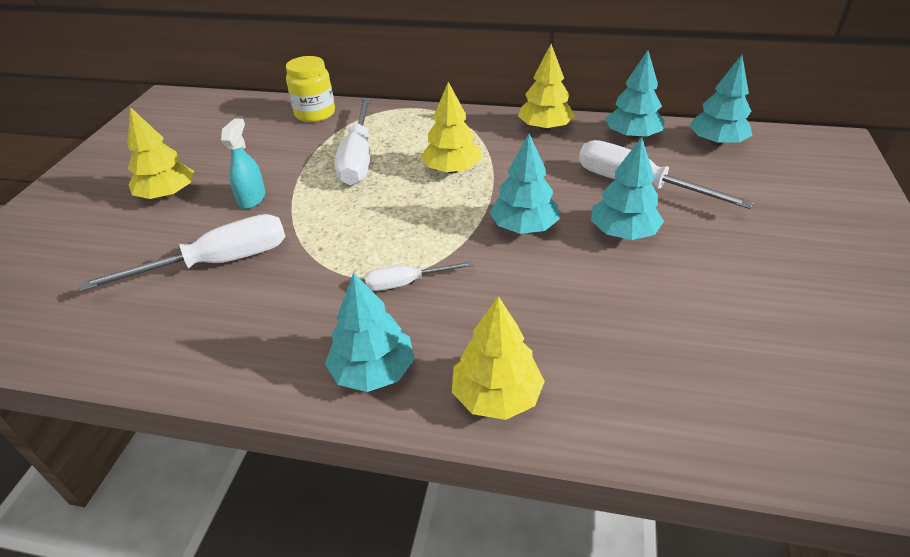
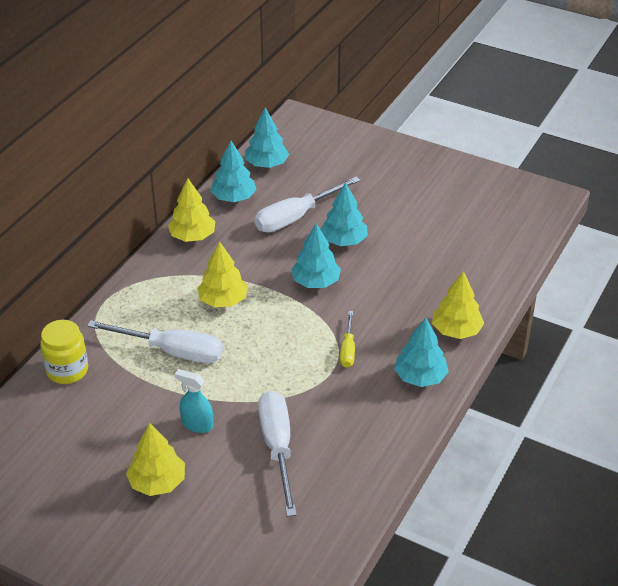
camera: 75 degrees left, 0 degrees up
(406, 283) = (348, 349): white screwdriver -> yellow screwdriver

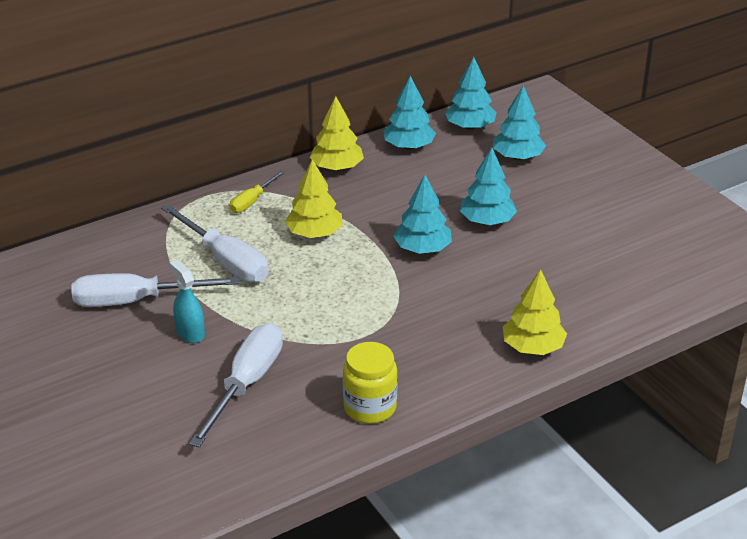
camera: 30 degrees right, 5 degrees down
(67, 370) = (117, 242): yellow jar -> yellow jar (370, 407)
(157, 482) = (108, 368): yellow tree -> none
(296, 217) = (457, 183): white screwdriver -> white screwdriver (136, 301)
(348, 349) = (399, 322): yellow screwdriver -> yellow screwdriver (252, 201)
(420, 377) = (452, 376): turquoise tree -> turquoise tree (517, 157)

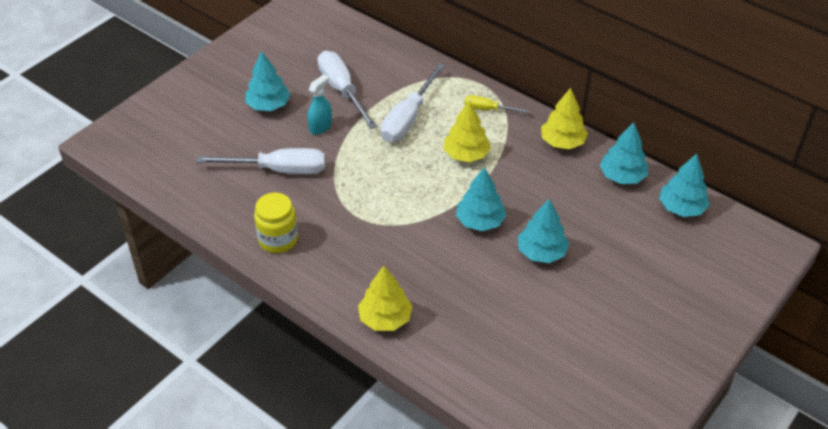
camera: 70 degrees right, 10 degrees up
(517, 157) = (654, 251): turquoise tree -> turquoise tree (268, 105)

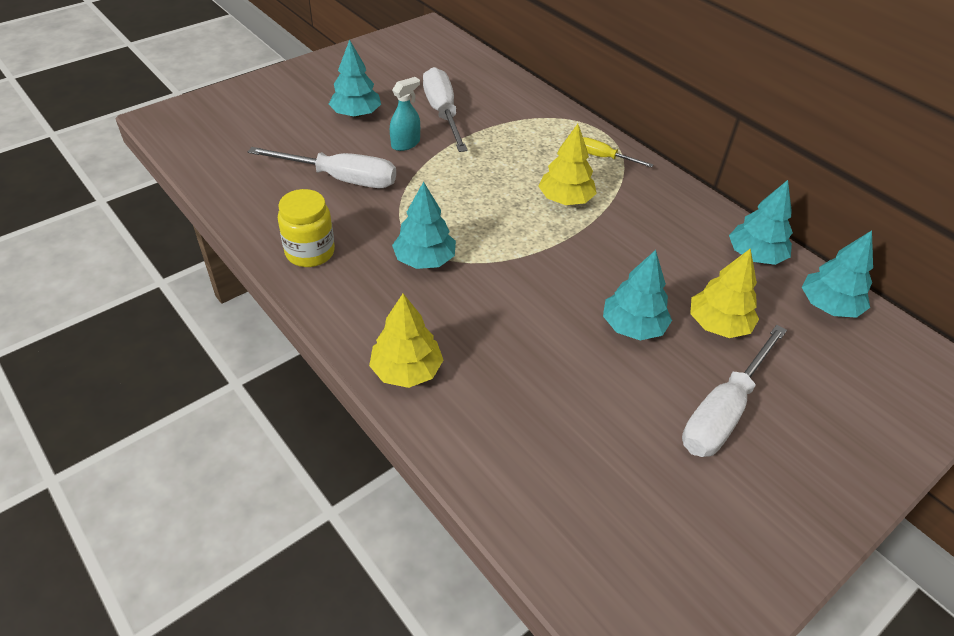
camera: 10 degrees right, 0 degrees up
(408, 118) = (508, 151): white screwdriver -> white screwdriver (723, 411)
(480, 221) = (562, 275): turquoise tree -> turquoise tree (424, 260)
(562, 142) = (686, 205): yellow tree -> yellow tree (718, 324)

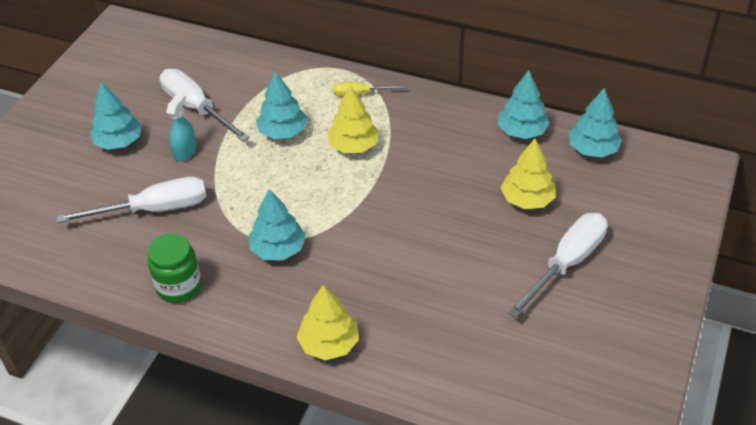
camera: 25 degrees left, 0 degrees up
(310, 252) = (179, 286): yellow jar -> green jar
(633, 327) = (469, 229): turquoise tree -> turquoise tree (283, 132)
(723, 411) = (567, 263): white screwdriver -> white screwdriver turned 150 degrees counterclockwise

